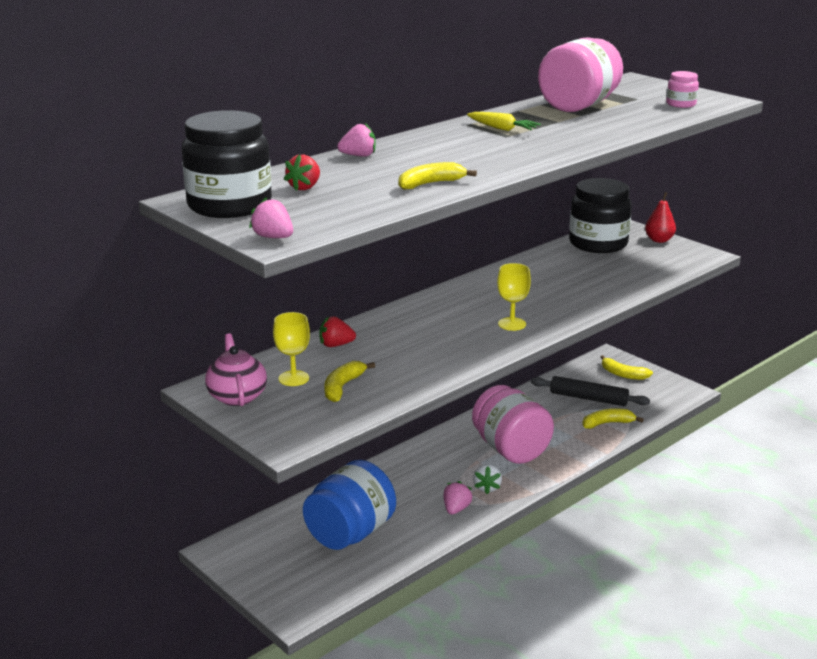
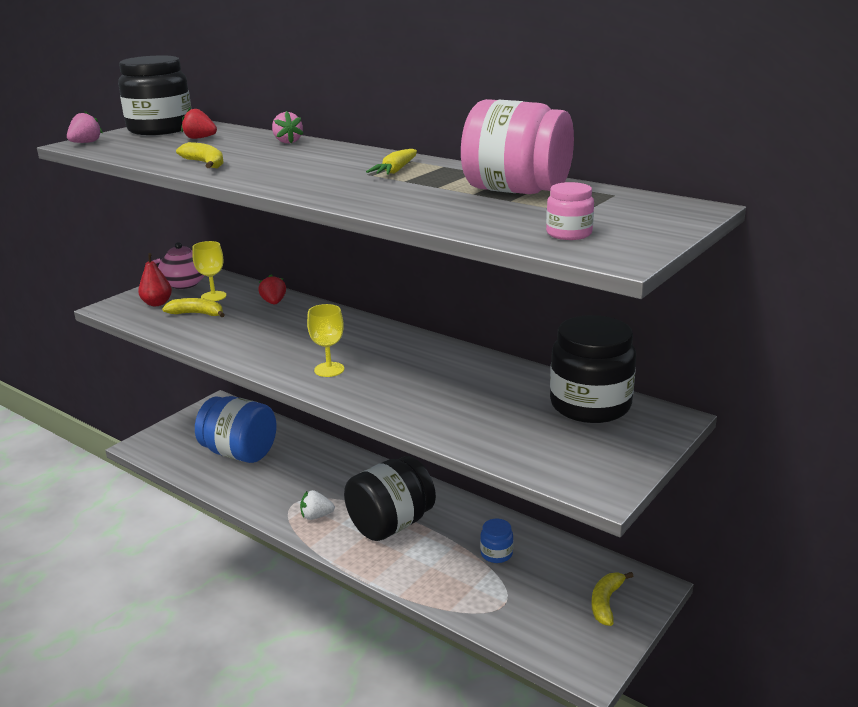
camera: 80 degrees right, 0 degrees up
(456, 509) = (278, 502): pink strawberry -> none
(510, 449) = (391, 524): pink jar -> black jar
(561, 406) = (496, 554): none -> blue jar
(588, 398) = (526, 574): black rolling pin -> none
(607, 423) = (469, 593): yellow banana -> none
(659, 240) = (636, 449): red pear -> red pear (157, 303)

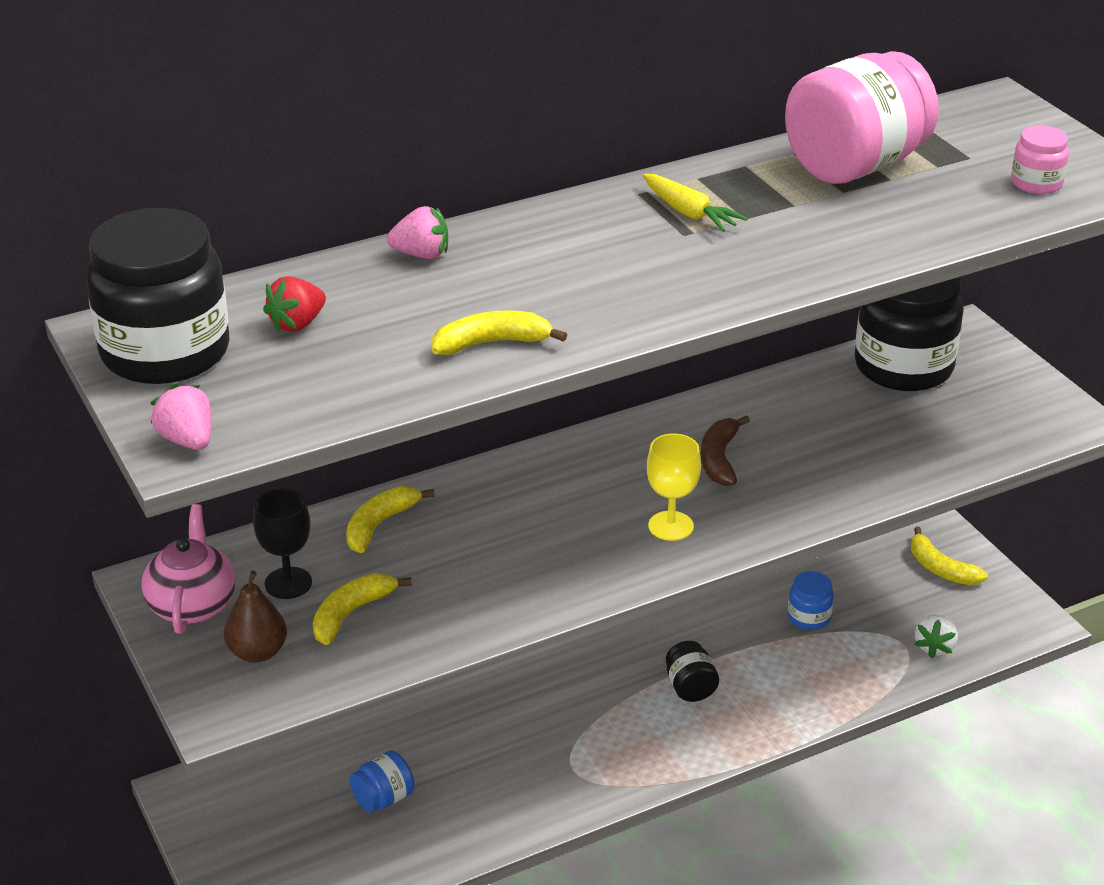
camera: 65 degrees left, 10 degrees up
(157, 303) = (257, 652): red pear -> brown pear
(213, 296) = (288, 583): yellow goblet -> black goblet
(240, 453) = (383, 798): blue jar -> blue jar, size x0.46
(274, 302) = (380, 525): red strawberry -> yellow banana
(316, 516) = (622, 754): white strawberry -> white strawberry (934, 647)
(391, 524) = (690, 687): black jar -> black jar, size x0.46
(411, 368) = (719, 459): none -> brown banana

